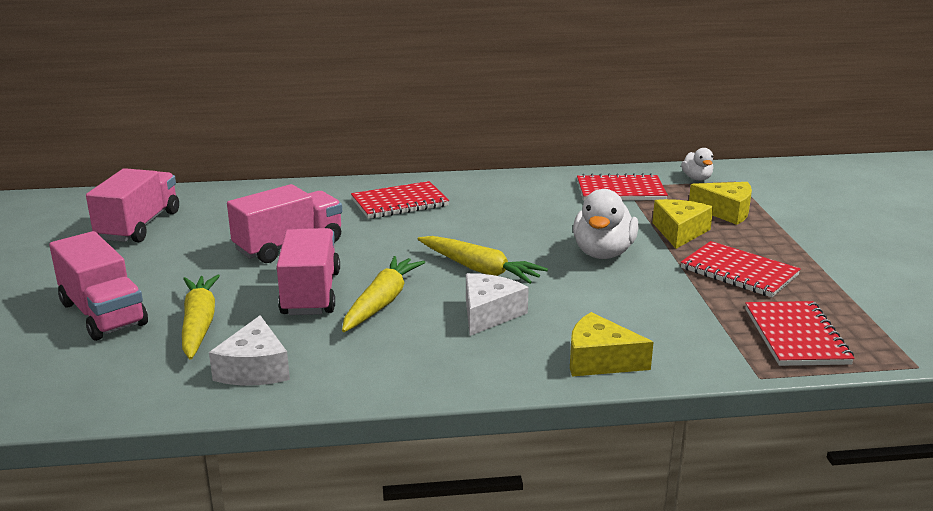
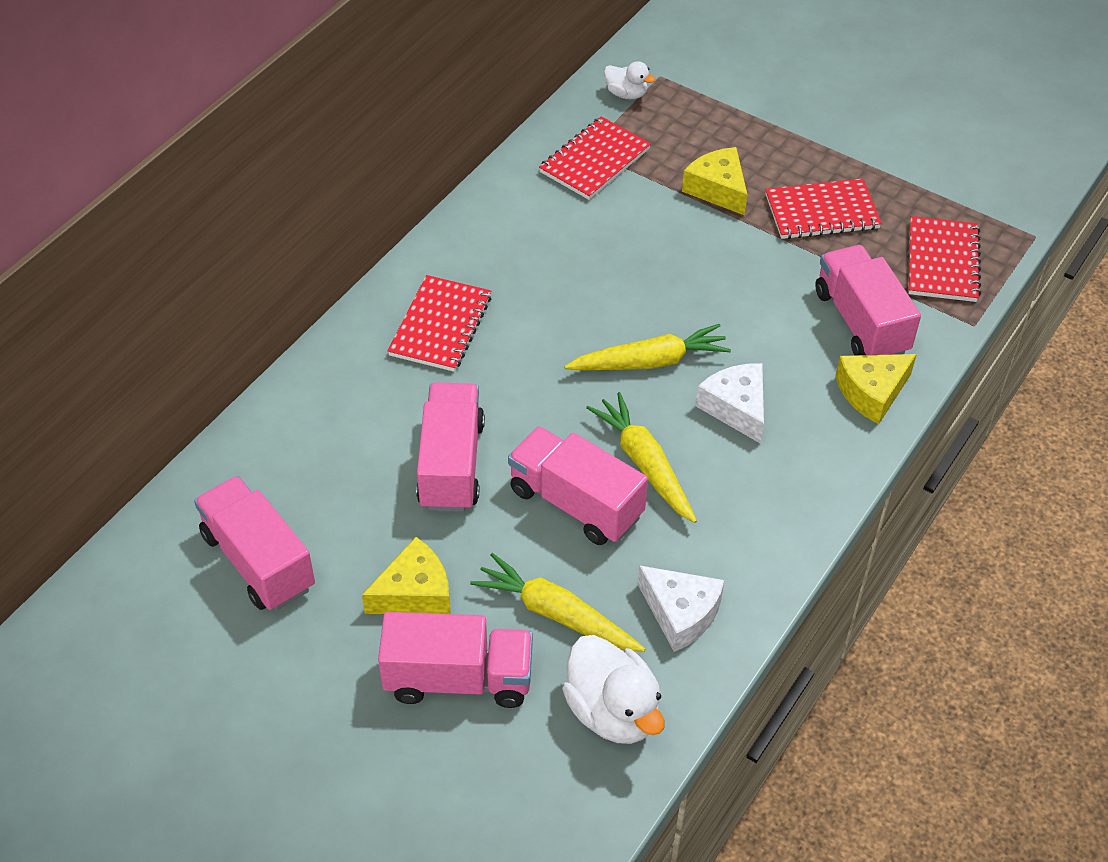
camera: 50 degrees left, 25 degrees up
(603, 253) = (704, 264): white duck -> white duck (613, 711)
(663, 328) = (861, 322): none -> pink truck
(726, 211) = (712, 132): yellow cheese -> yellow cheese (414, 593)
(796, 336) = (942, 262): red notebook -> red notebook turned 60 degrees clockwise

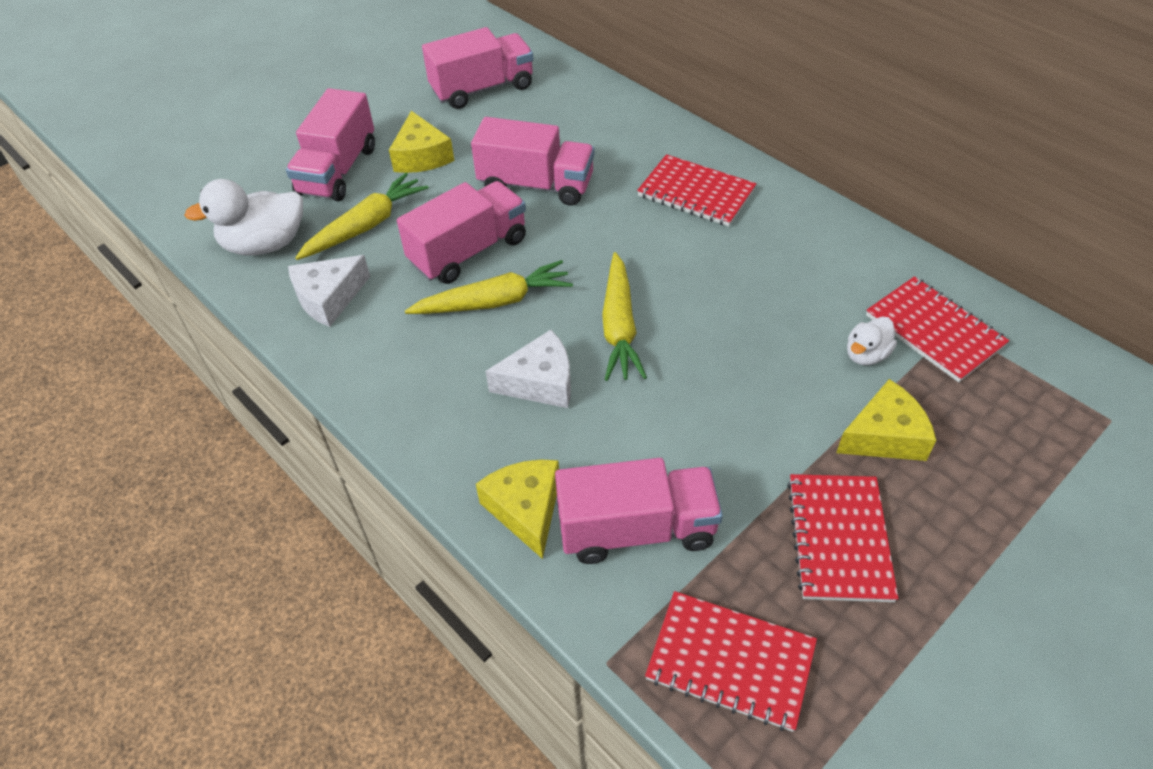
camera: 105 degrees right, 0 degrees up
(626, 94) = (1066, 379): white duck -> white duck (866, 355)

